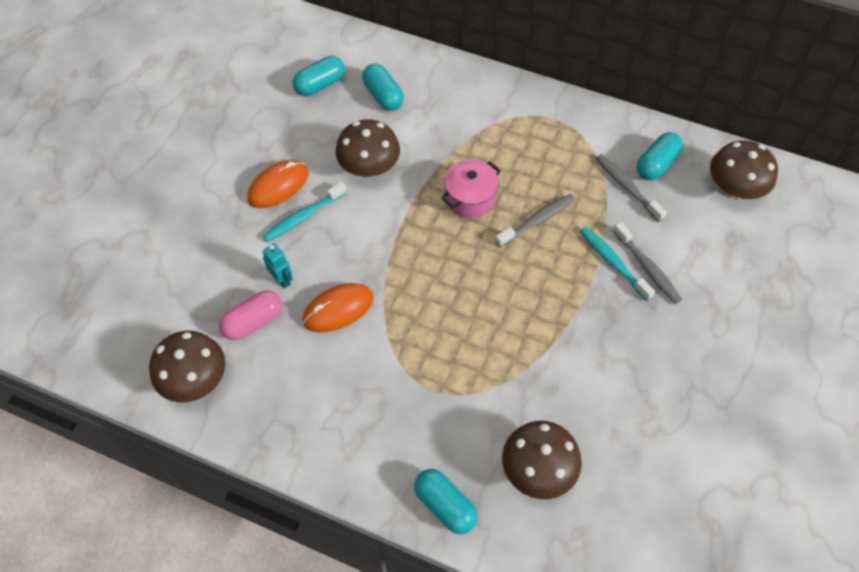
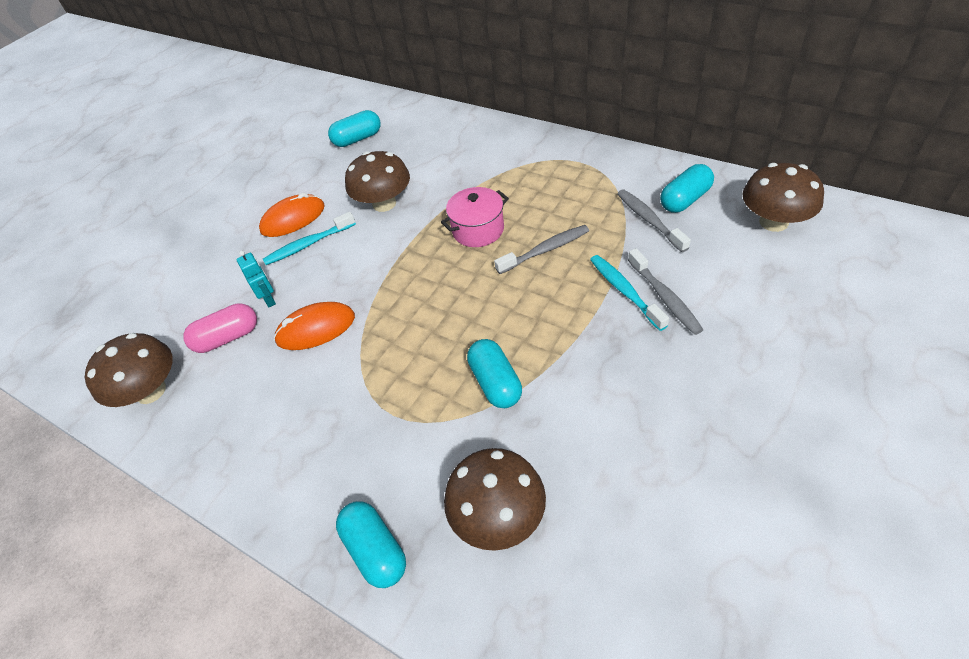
camera: 15 degrees right, 10 degrees down
(383, 96) = (413, 146): turquoise capsule -> turquoise capsule (495, 383)

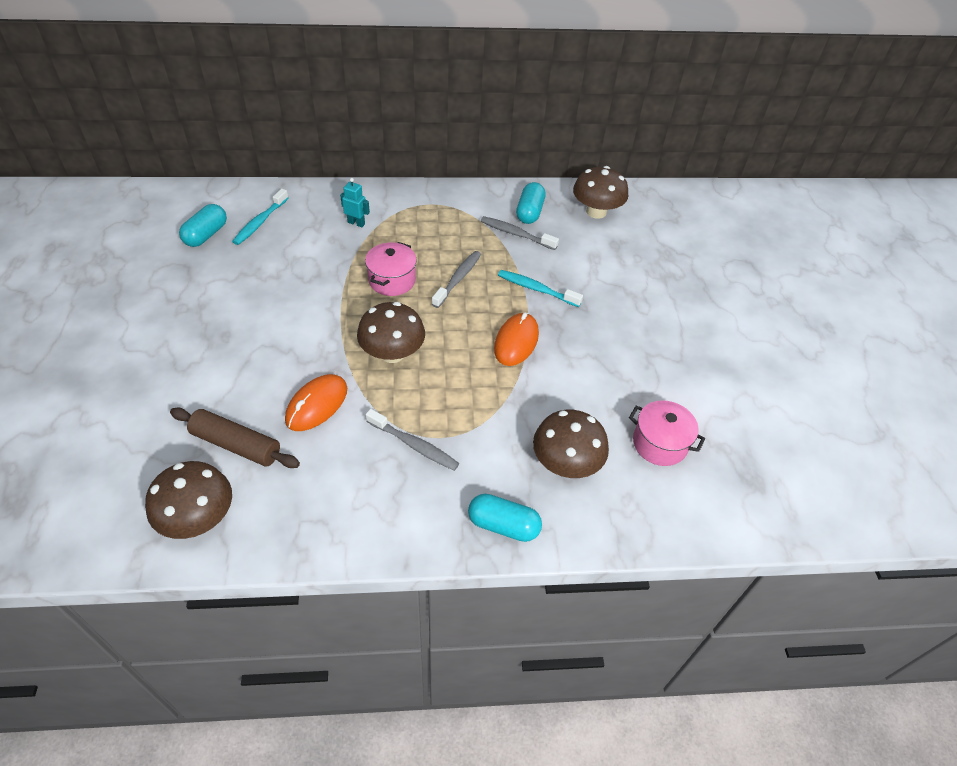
camera: 45 degrees left, 0 degrees up
(228, 338) = (236, 445): pink capsule -> brown rolling pin
(269, 299) = (248, 399): turquoise robot -> turquoise robot (356, 223)
(293, 219) = (205, 325): orange mouse -> orange mouse (516, 341)
(308, 244) = (243, 342): turquoise toothbrush -> turquoise toothbrush (260, 222)
(384, 203) = (287, 284): brown mushroom -> brown mushroom (392, 353)
(495, 383) = (496, 384): turquoise capsule -> none
(635, 555) = (659, 443): none -> pink pot
(665, 297) = (565, 284): grey toothbrush -> grey toothbrush (414, 445)

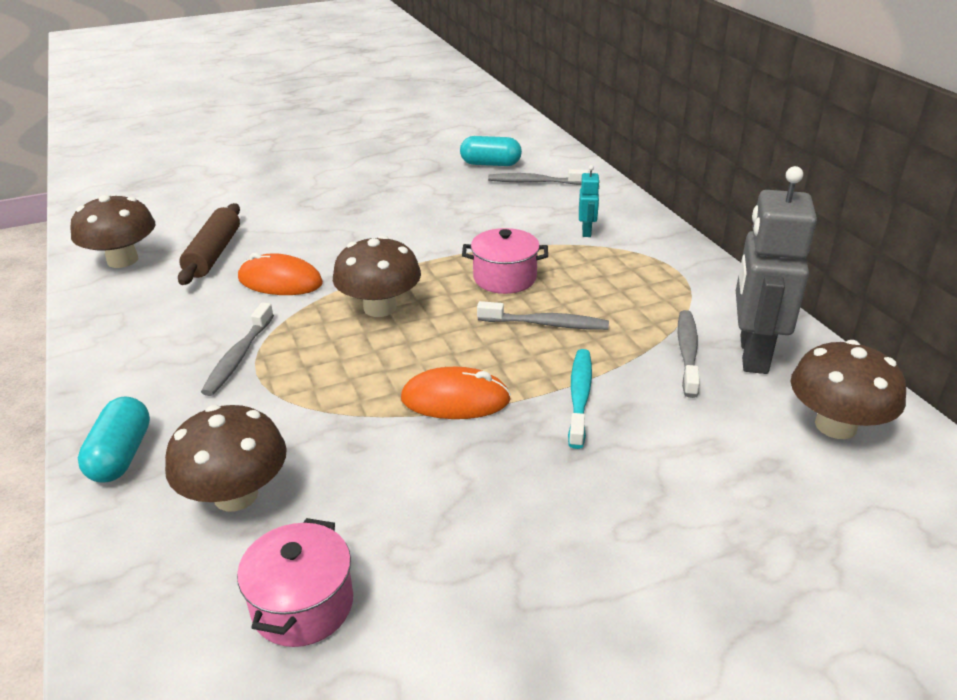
camera: 75 degrees right, 15 degrees down
(260, 222) = (534, 182): turquoise toothbrush -> grey toothbrush
(529, 212) = (752, 354): turquoise capsule -> grey robot

